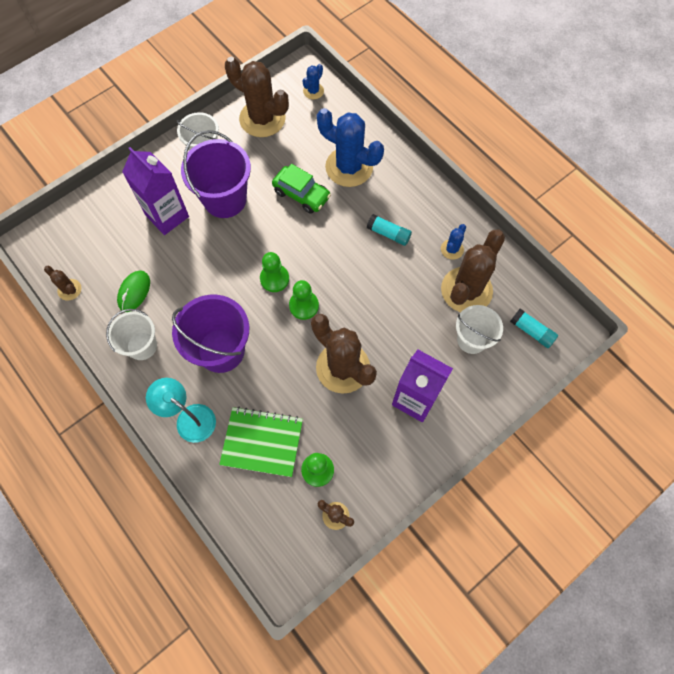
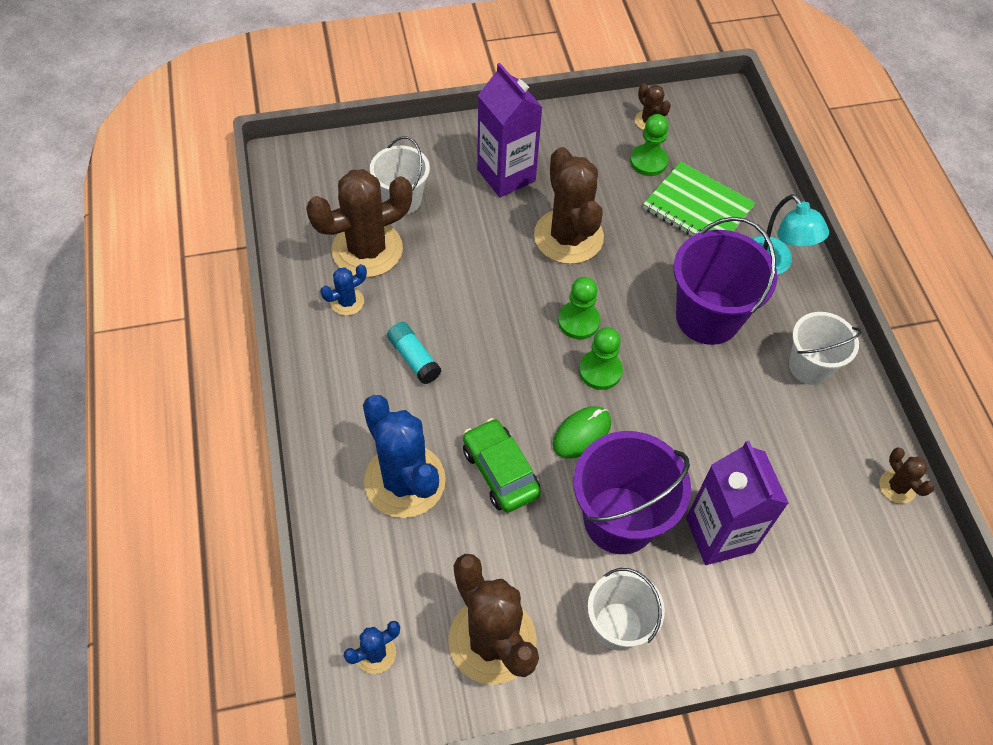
camera: 155 degrees left, 10 degrees down
(134, 292) = (802, 441): green mouse -> green mouse (581, 433)
(531, 331) = (329, 179): turquoise glue stick -> none

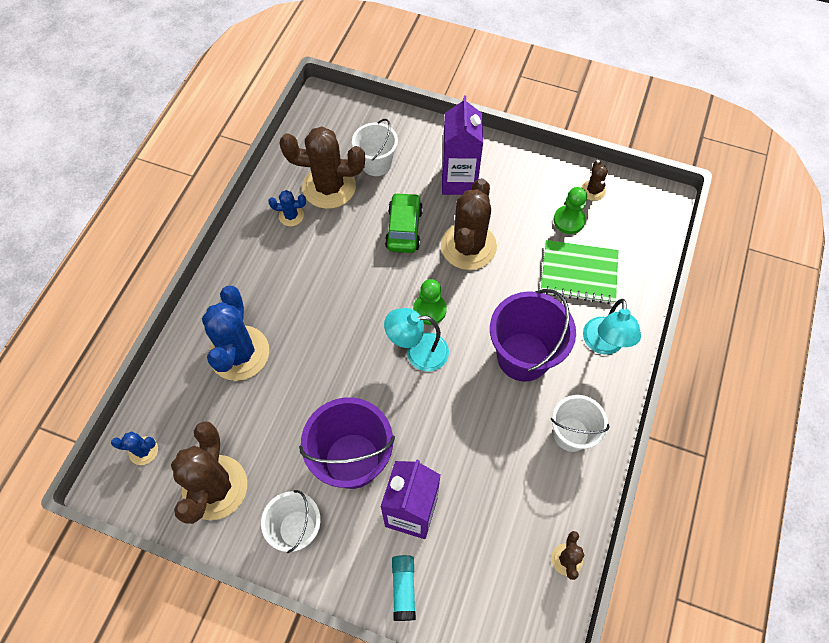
camera: 35 degrees right, 5 degrees up
(414, 358) = (304, 276): turquoise glue stick -> turquoise glue stick (404, 588)
(500, 471) = (301, 382): green car -> green car (404, 228)
(581, 433) = (372, 388): green mouse -> none
(600, 371) = (418, 352): green pawn -> turquoise lamp
(697, 208) = (578, 273): green notebook -> green notebook turned 60 degrees counterclockwise

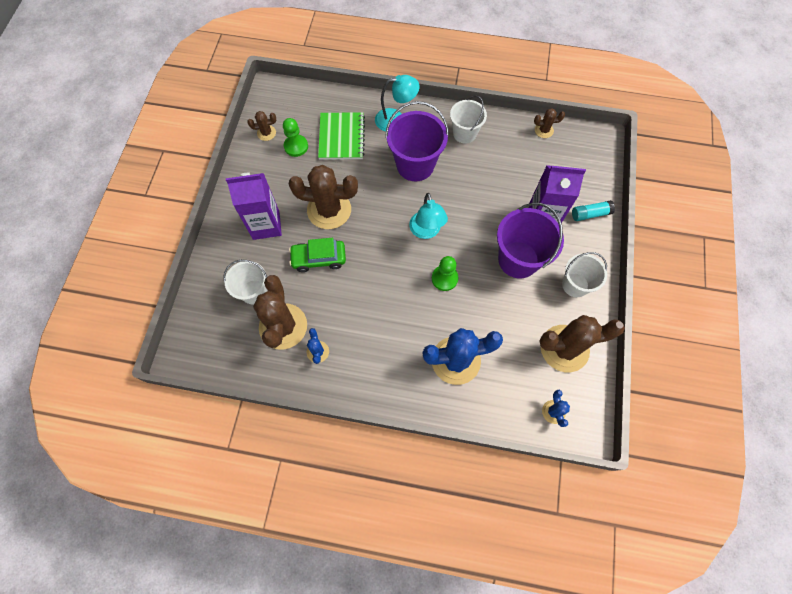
camera: 100 degrees left, 5 degrees up
(429, 310) = (389, 229): green pawn -> green pawn (444, 278)

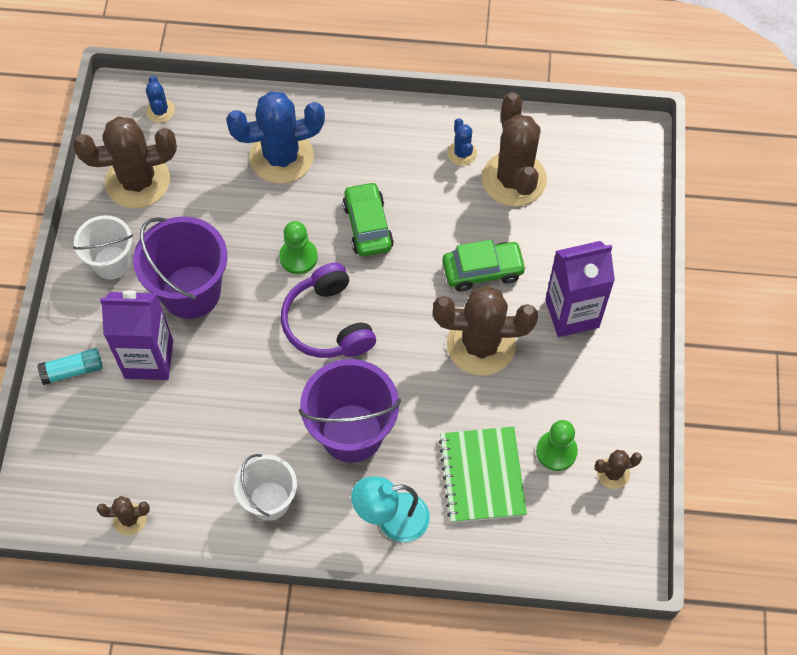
camera: 175 degrees right, 5 degrees down
(254, 292) = (564, 219): white bucket -> none
(394, 298) = (368, 226): none -> green car
(426, 231) = (328, 323): turquoise lamp -> purple headphones

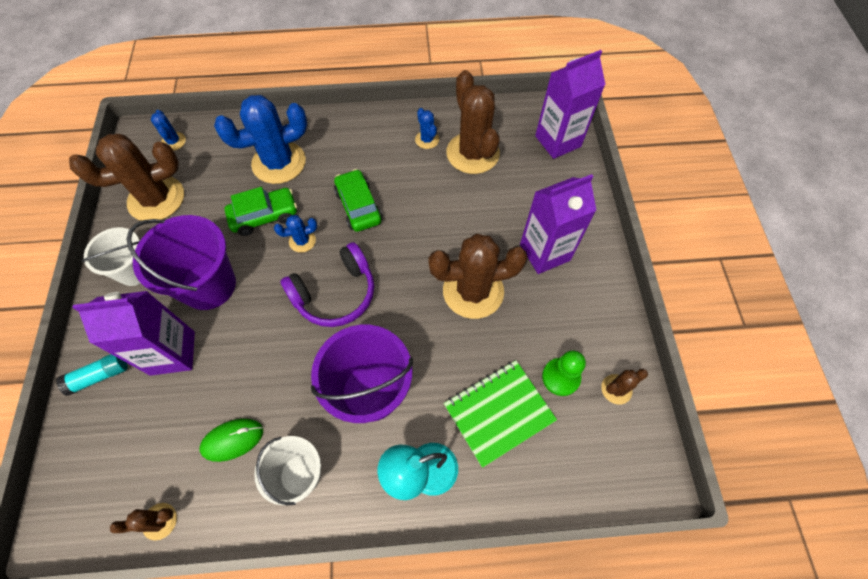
camera: 10 degrees left, 0 degrees up
(205, 456) = (232, 440): none -> green mouse
(298, 257) = (302, 241): green pawn -> blue cactus
(328, 323) = (335, 293): purple headphones -> purple headphones turned 90 degrees counterclockwise
(482, 475) = (499, 412): green notebook -> green notebook turned 75 degrees clockwise
(483, 271) = (462, 228): green car -> green car (264, 216)
(621, 179) = (558, 141): none -> purple carton

